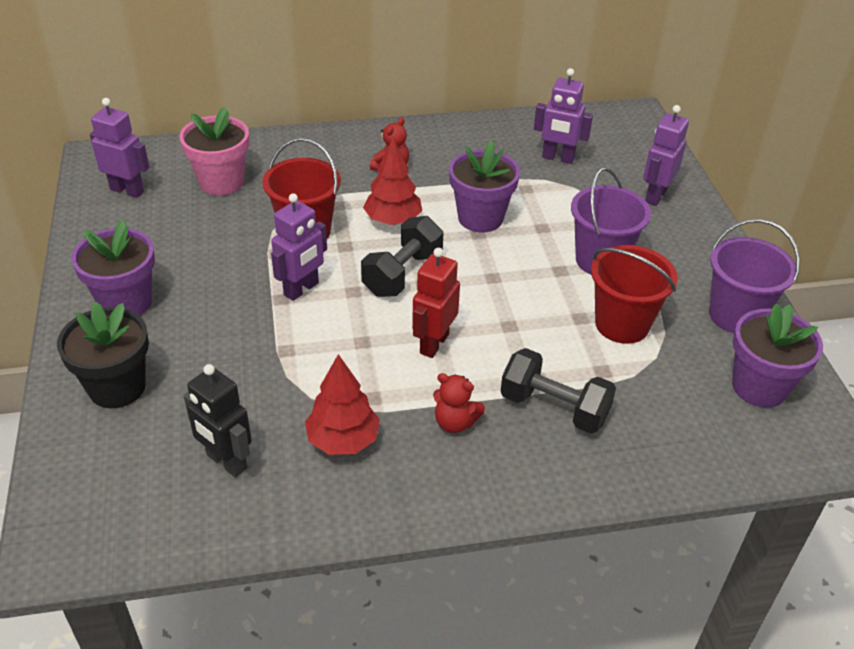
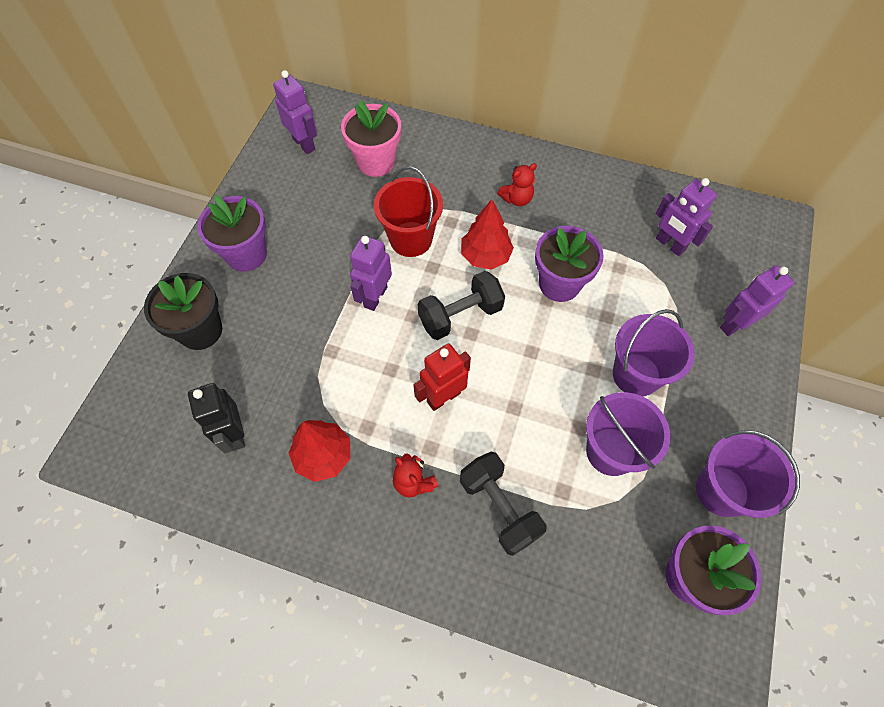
camera: 30 degrees right, 20 degrees up
(301, 289) = (375, 297): purple robot -> purple robot turned 135 degrees clockwise
(622, 324) = (611, 451): red bucket -> purple bucket

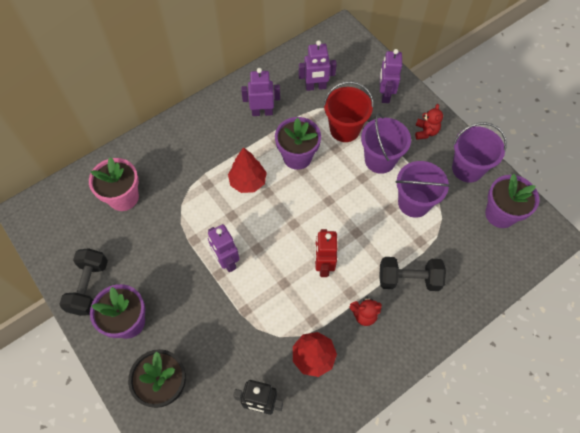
camera: 55 degrees left, 0 degrees up
(304, 144) = (67, 232): purple robot -> purple robot (262, 112)
(411, 239) = (201, 214): red bucket -> red bucket (344, 129)
(460, 315) = (277, 222): black dumbbell -> black dumbbell (89, 287)
(517, 199) = (222, 138): red teddy bear -> red teddy bear (425, 132)

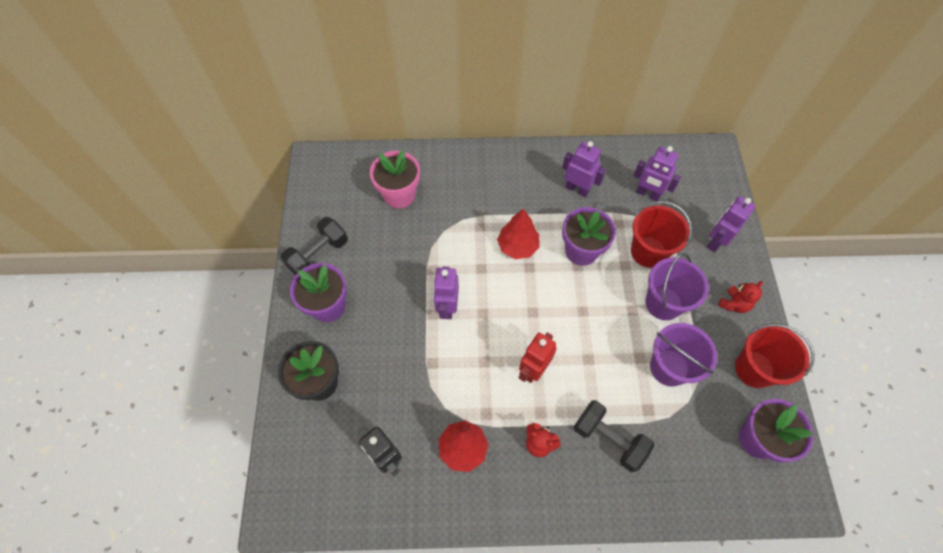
camera: 35 degrees right, 0 degrees up
(467, 168) = (754, 369): purple bucket -> red bucket

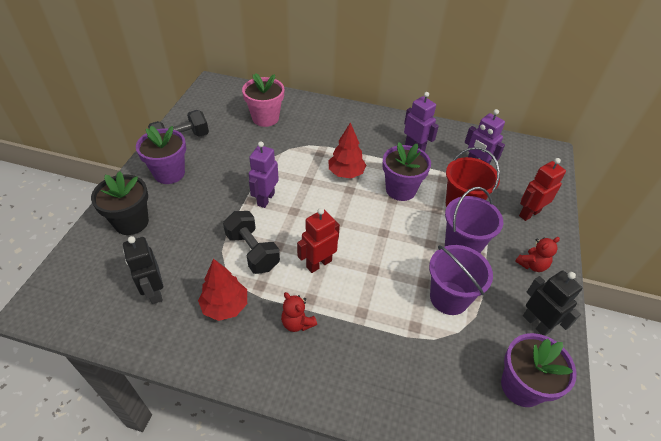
camera: 15 degrees right, 15 degrees down
(609, 439) = (366, 340): black dumbbell -> black dumbbell (252, 251)
(715, 241) = (529, 213): purple robot -> red robot
(754, 369) = (536, 323): red bucket -> black robot

